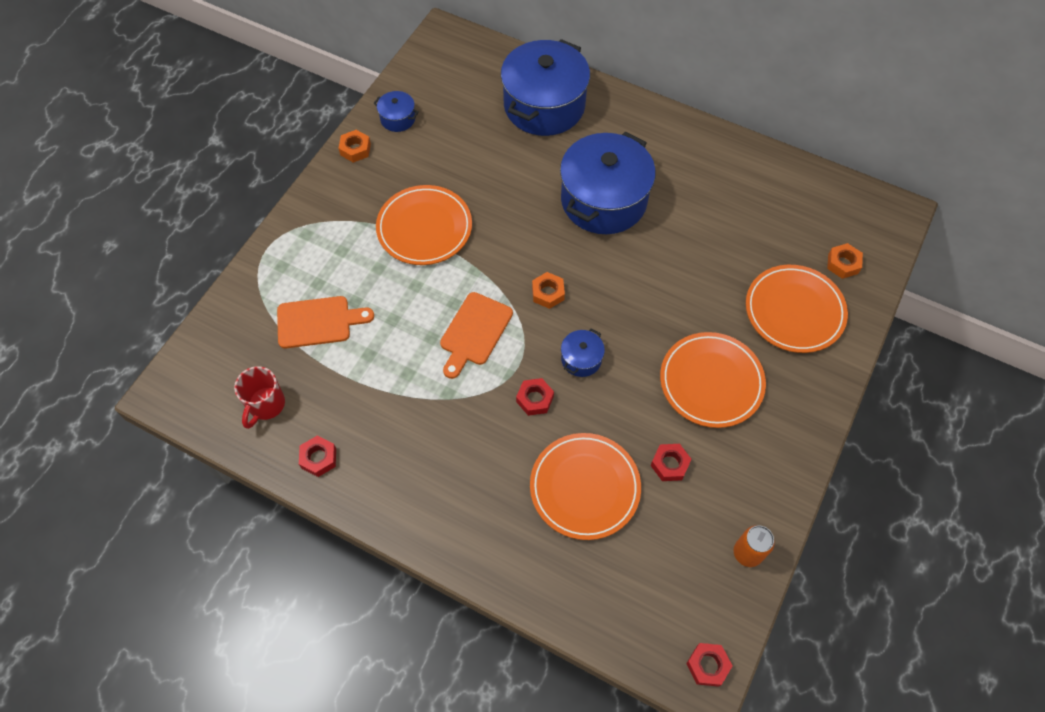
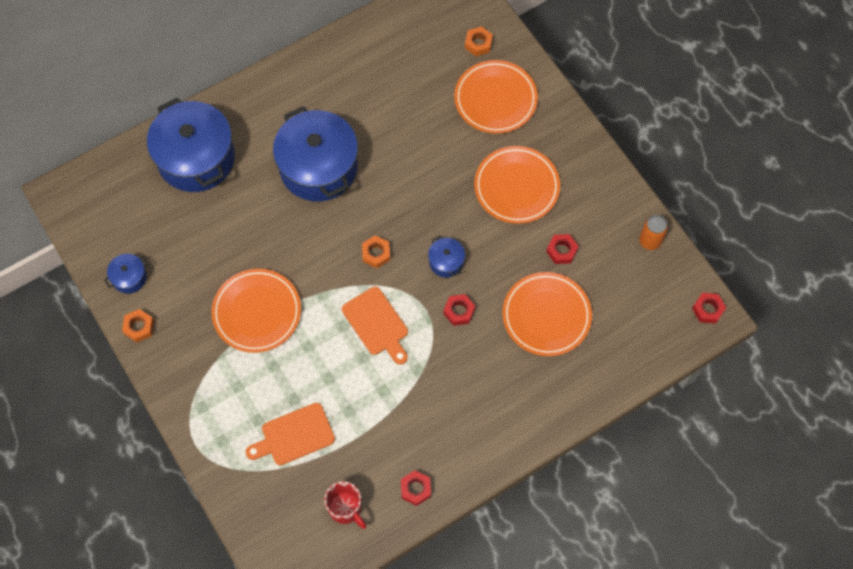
camera: 60 degrees left, 5 degrees up
(318, 322) = (294, 435): orange cutting board -> orange cutting board turned 135 degrees counterclockwise

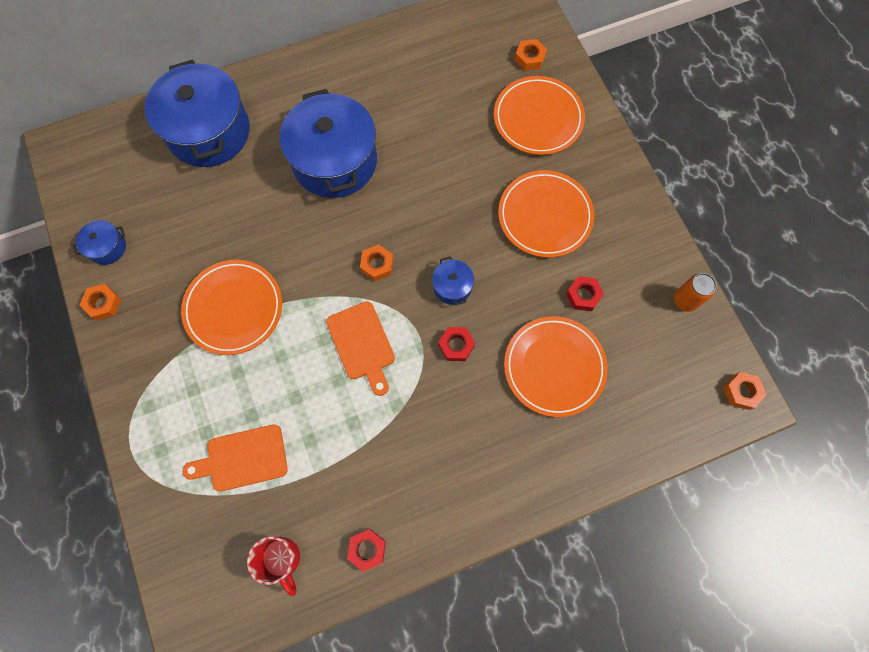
camera: 10 degrees right, 5 degrees up
(707, 310) = (741, 392): red nut -> orange nut

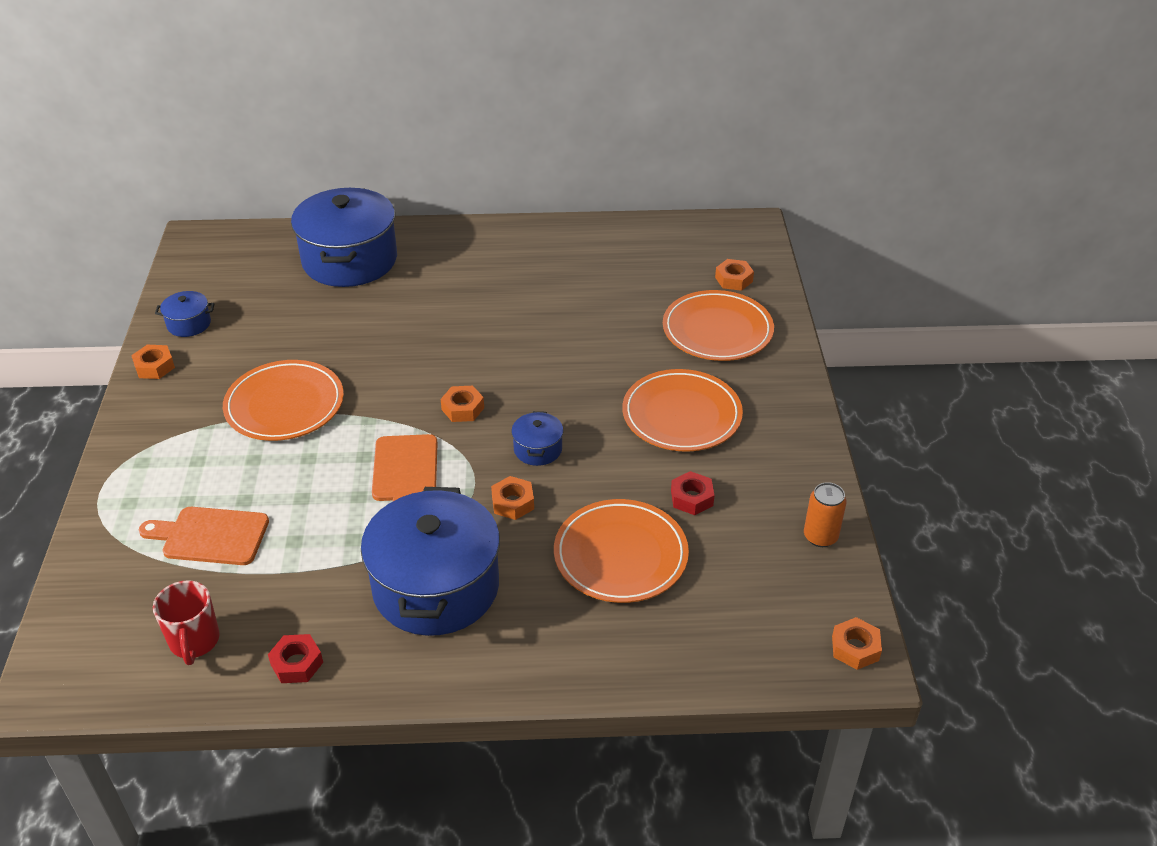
camera: 20 degrees right, 30 degrees down
(334, 161) = (467, 313): blue pot -> blue pot (436, 587)
(456, 345) = (513, 503): red nut -> orange nut

